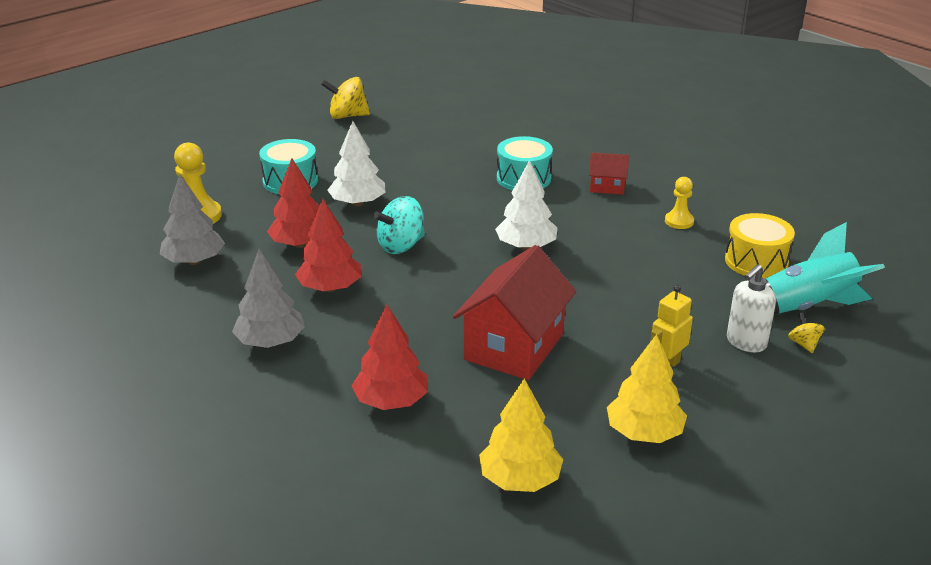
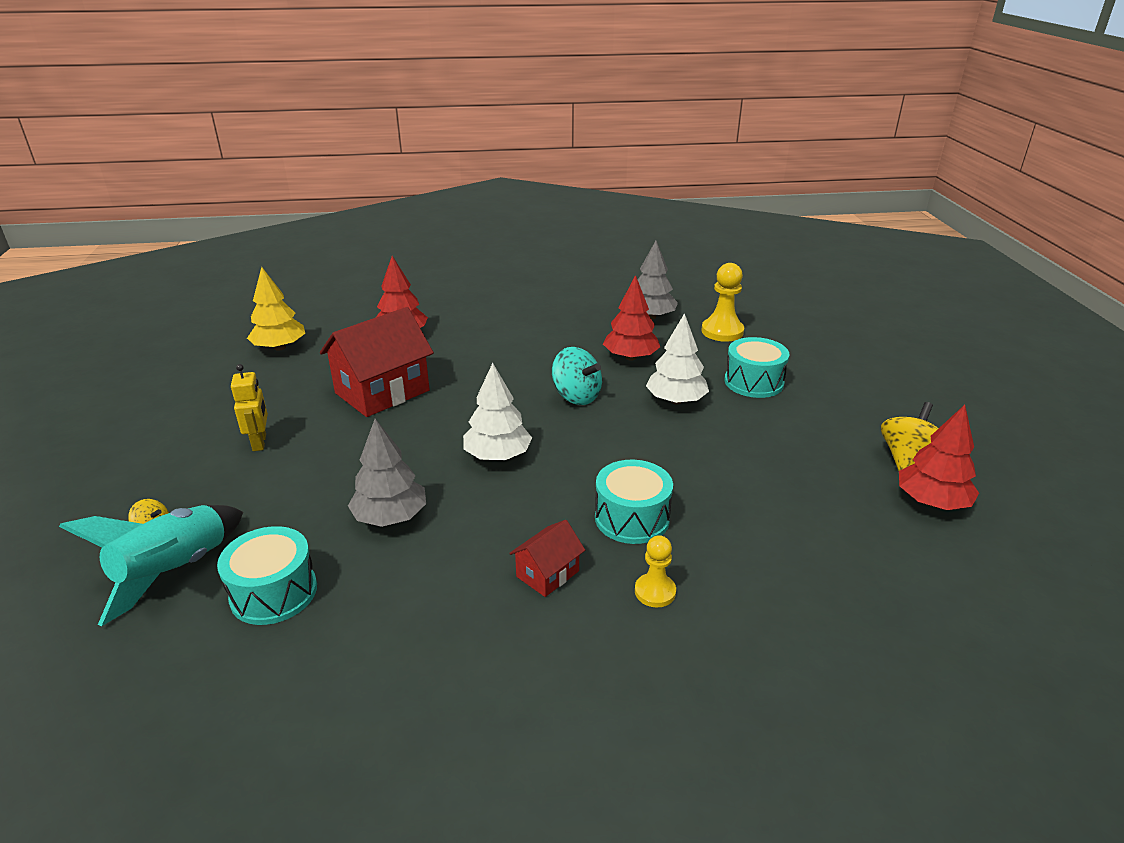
camera: 125 degrees right, 0 degrees up
(270, 342) = (515, 317): grey tree -> grey tree (390, 517)
(330, 288) = (552, 351): red tree -> red tree (931, 502)
(401, 246) = (576, 396): turquoise spinning top -> turquoise spinning top turned 135 degrees clockwise
(514, 346) = (382, 392): red house -> red house turned 75 degrees clockwise
(644, 433) = (232, 400): yellow tree -> none
(679, 221) = (411, 585): yellow pawn -> yellow pawn (655, 592)
(746, 342) = (210, 498): white soap dispenser -> none
(756, 261) = (274, 592): yellow drum -> turquoise drum

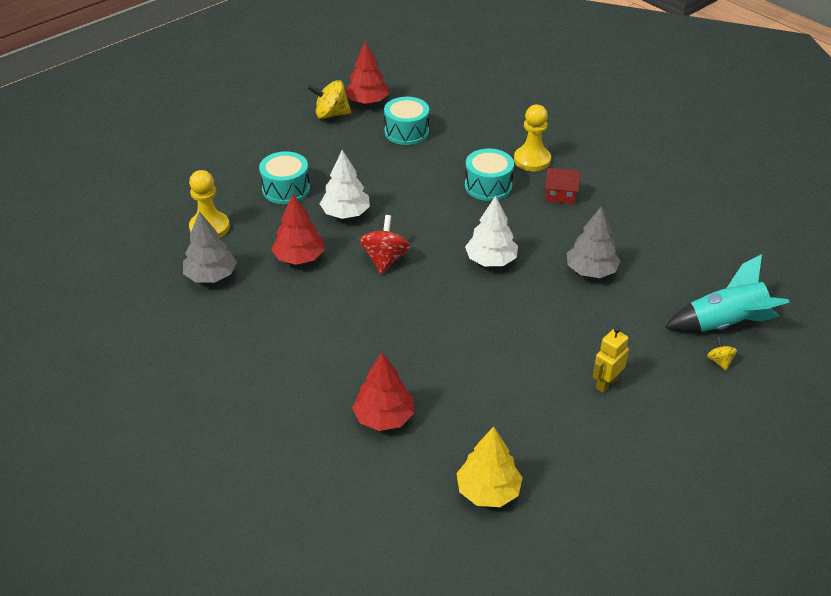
camera: 125 degrees left, 10 degrees up
(274, 592) = (685, 276): turquoise drum -> turquoise drum (406, 132)
(382, 392) = (482, 364): red house -> none
(576, 396) = (385, 259): turquoise spinning top -> red spinning top
(655, 592) = (532, 160): yellow pawn -> yellow pawn, size x1.62

